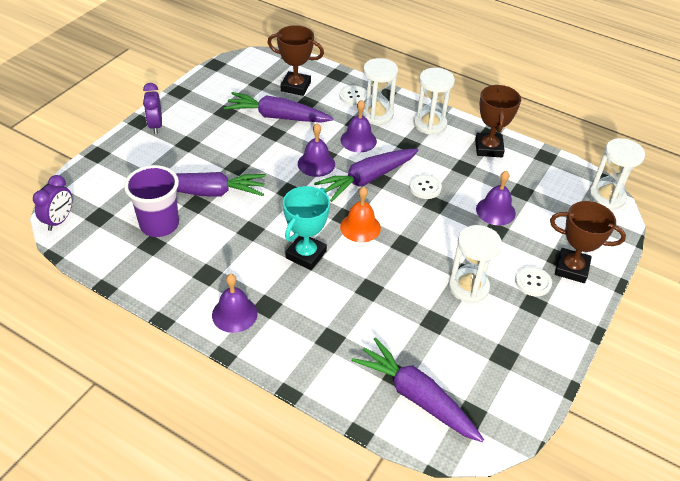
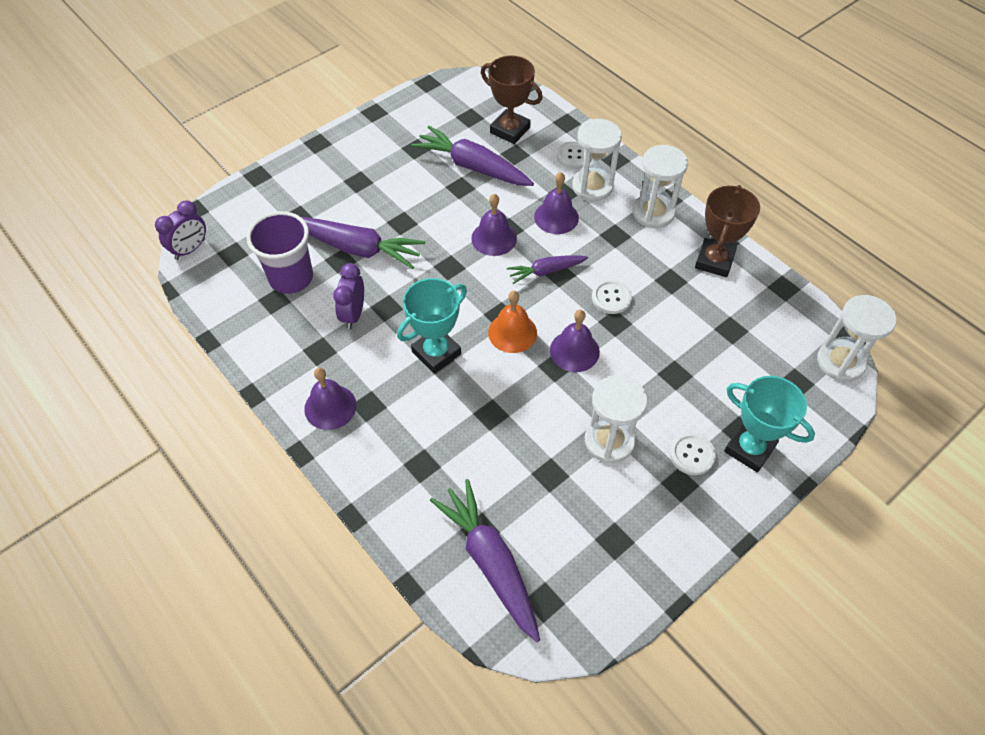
camera: 20 degrees right, 10 degrees up
(155, 126) = (332, 152): purple clock -> purple clock (353, 314)
(367, 179) = (546, 271): purple carrot -> purple carrot, size x0.57
(495, 211) = (686, 348): purple bell -> purple bell (574, 351)
(571, 268) = (749, 449): brown trophy -> turquoise trophy

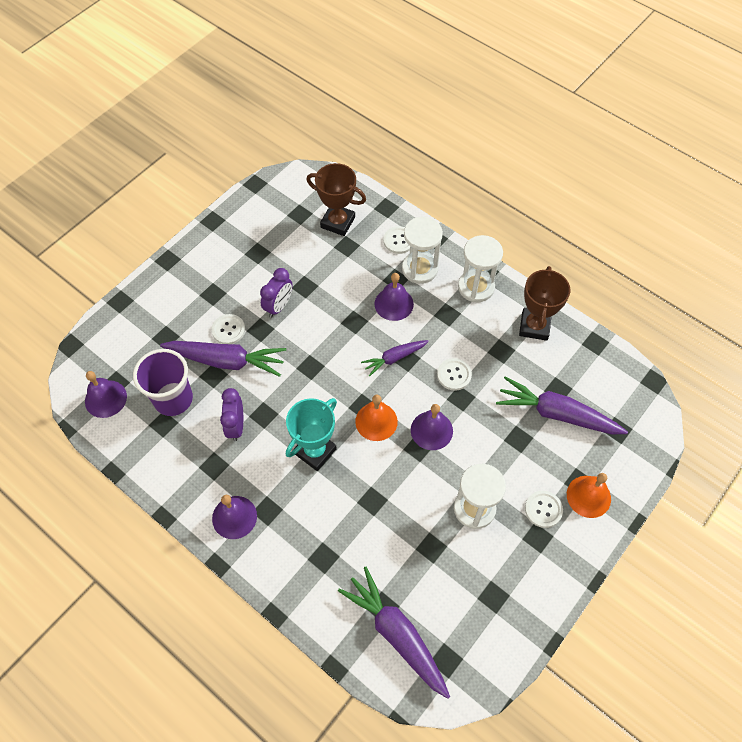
camera: 10 degrees left, 5 degrees up
(190, 249) = (76, 385): purple clock -> purple clock (279, 306)
(367, 218) = (228, 330): none -> white button
(473, 167) = (312, 264): purple carrot -> purple carrot (557, 414)
(494, 238) = (343, 333): purple bell -> purple bell (105, 398)
(749, 449) = (588, 496): turquoise trophy -> orange bell
(840, 362) = (650, 405): white hourglass -> none

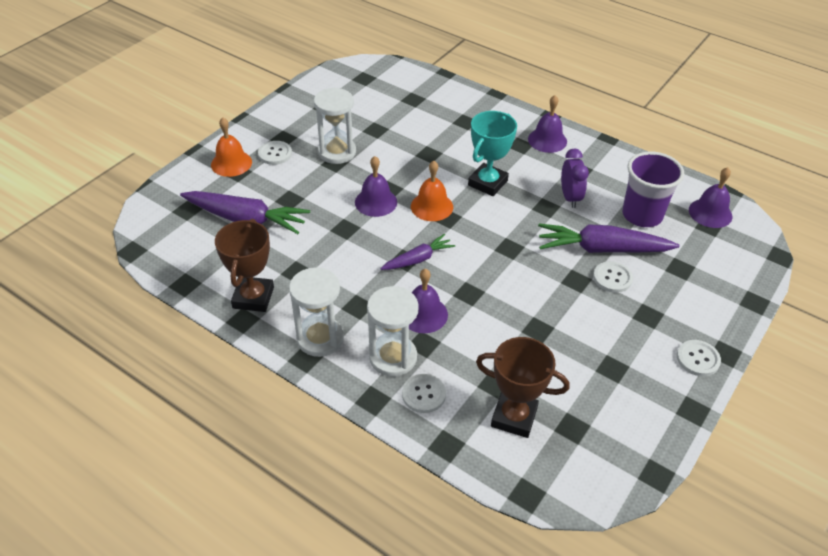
camera: 175 degrees right, 15 degrees down
(279, 306) = (563, 305): purple clock -> none
(396, 634) = (401, 88): purple carrot -> none
(454, 375) = (351, 247): white button -> white button (698, 359)

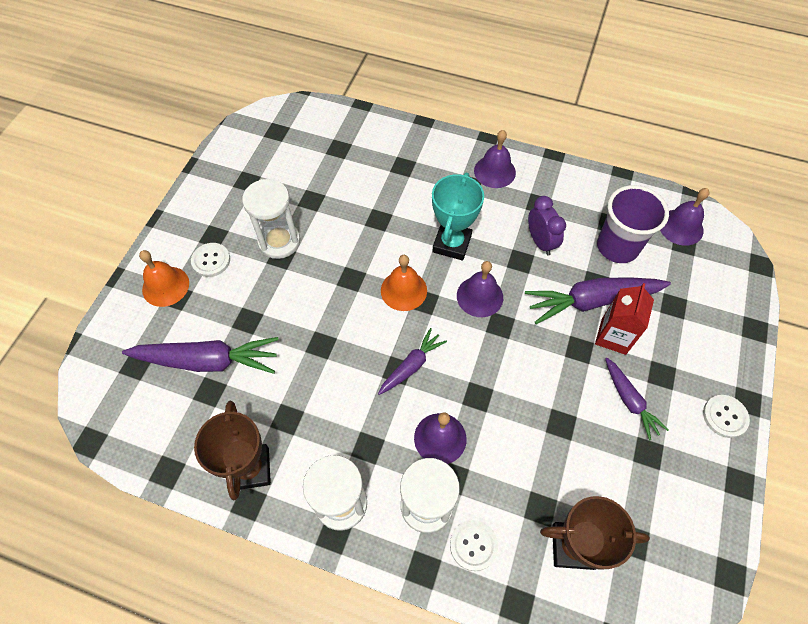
camera: 15 degrees left, 15 degrees up
(376, 202) = (342, 299): purple bell -> purple bell (480, 296)
(609, 327) = (629, 401): none -> purple carrot
(612, 278) = (613, 336): white button -> red carton

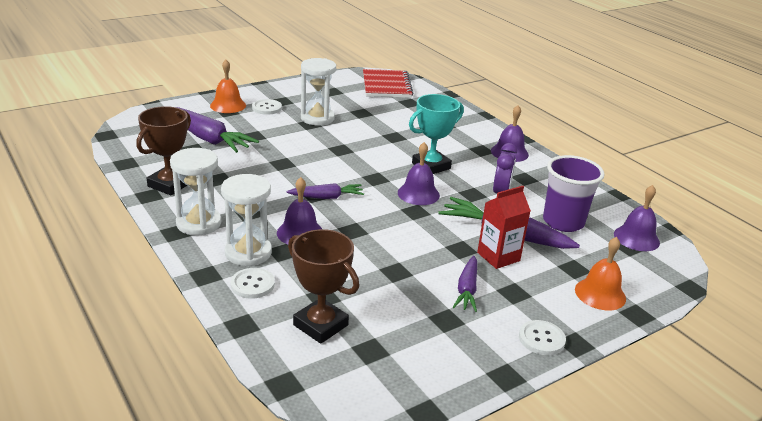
camera: 35 degrees right, 30 degrees down
(290, 133) = (386, 86): none -> red notebook
(403, 290) = (368, 168): orange bell -> orange bell (600, 294)

